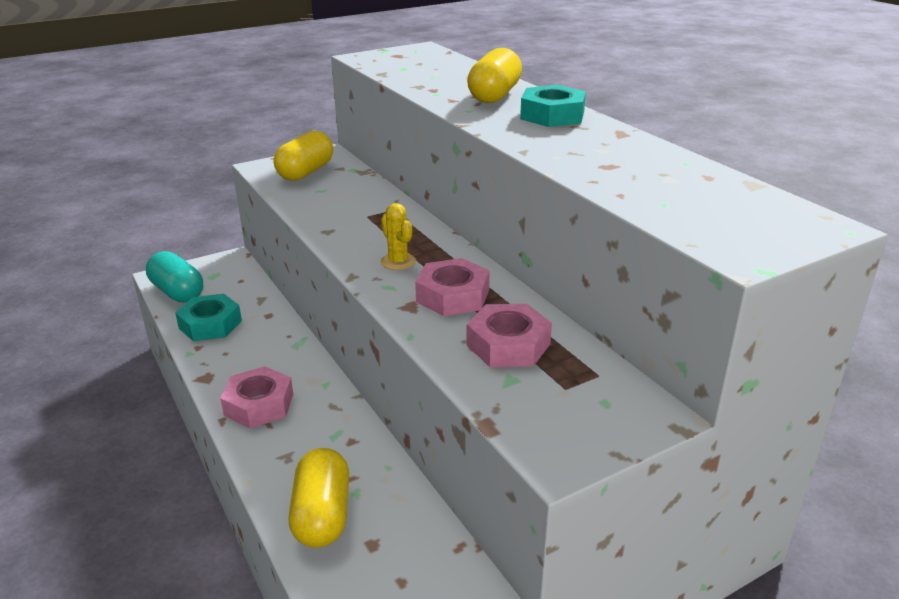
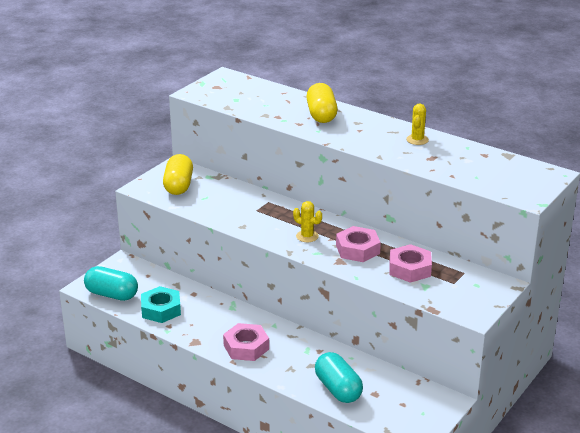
camera: 25 degrees left, 0 degrees up
(322, 515) = (338, 389): yellow capsule -> turquoise capsule
(552, 115) = (370, 125): turquoise nut -> none
(608, 141) = (417, 140): none -> yellow cactus

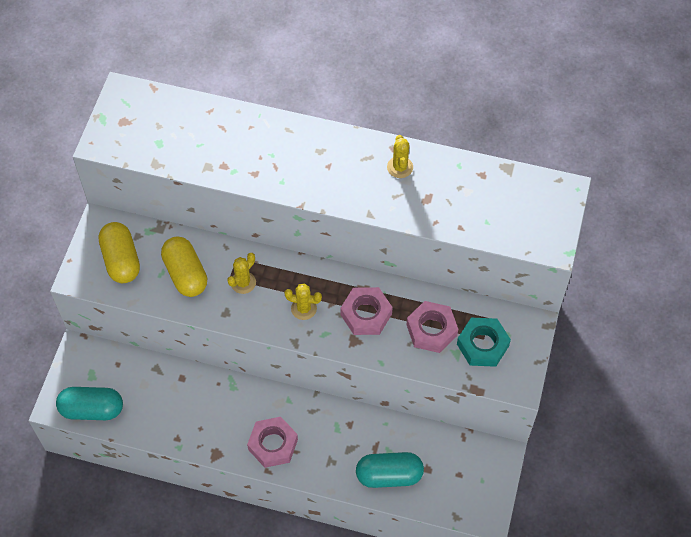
camera: 20 degrees left, 30 degrees up
(161, 309) = (157, 416): turquoise nut -> turquoise nut (482, 345)
(266, 214) = (243, 282): none -> yellow cactus
(321, 115) = (273, 147): yellow capsule -> yellow capsule (185, 274)
(338, 389) = (389, 475): turquoise capsule -> turquoise capsule turned 45 degrees counterclockwise

